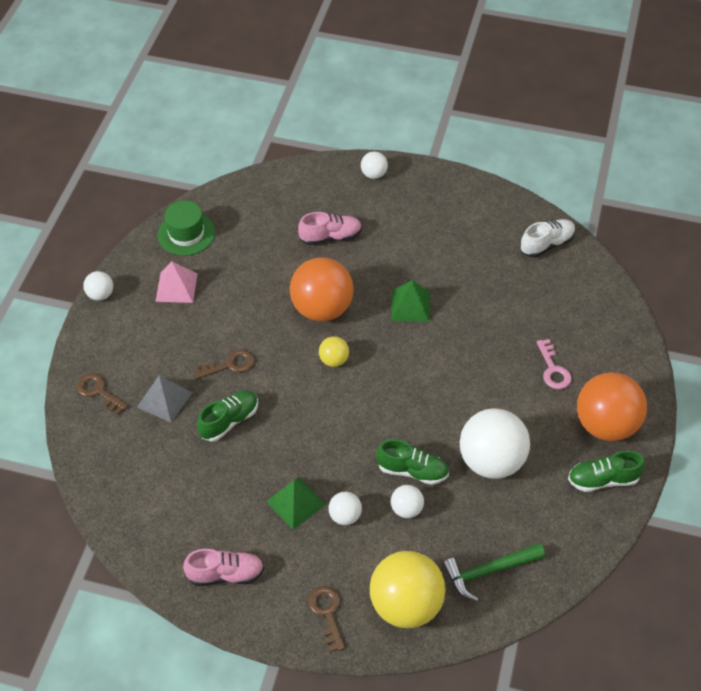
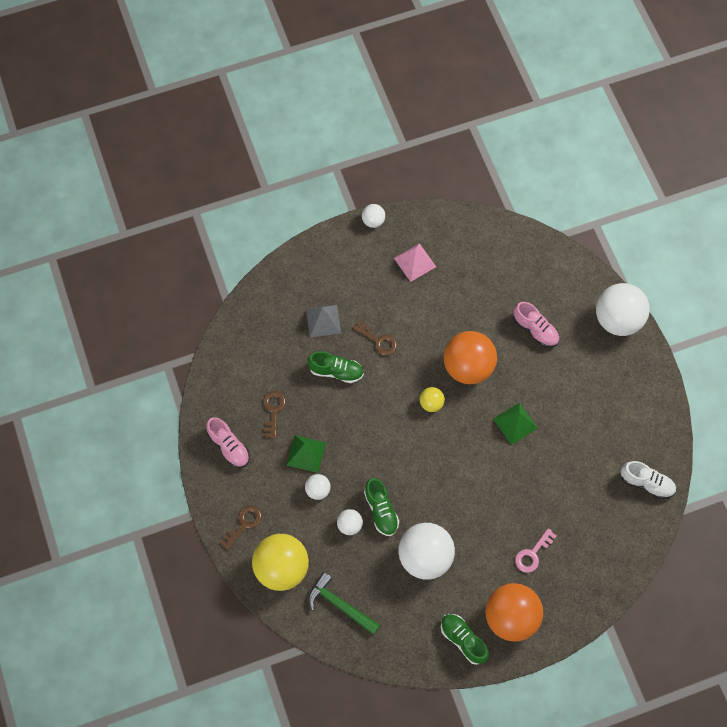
camera: 55 degrees right, 15 degrees up
(98, 392) = (300, 277): brown key -> brown key (273, 410)
(186, 234) = (464, 235): green hat -> none
(374, 174) = (617, 319): white ball -> white ball, size x2.13

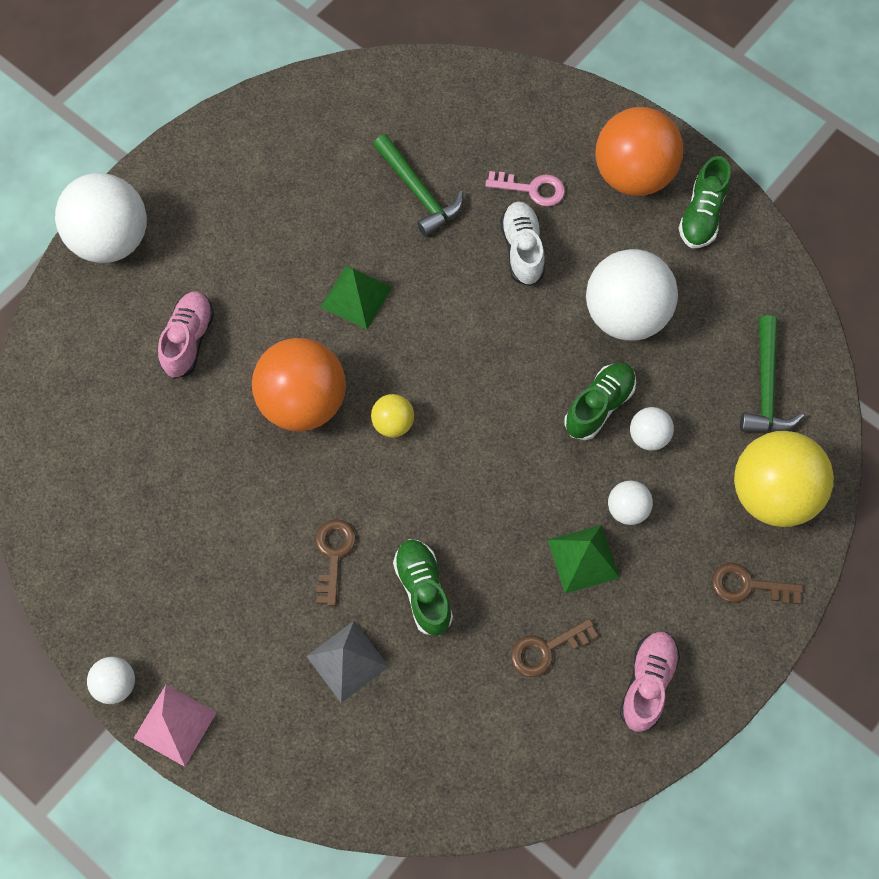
camera: 120 degrees left, 0 degrees up
(415, 262) = (162, 574): pink pyramid -> pink pyramid (175, 725)
(564, 490) = (418, 192): none -> green hammer
(646, 483) = (346, 103): white shoe -> white shoe (522, 250)

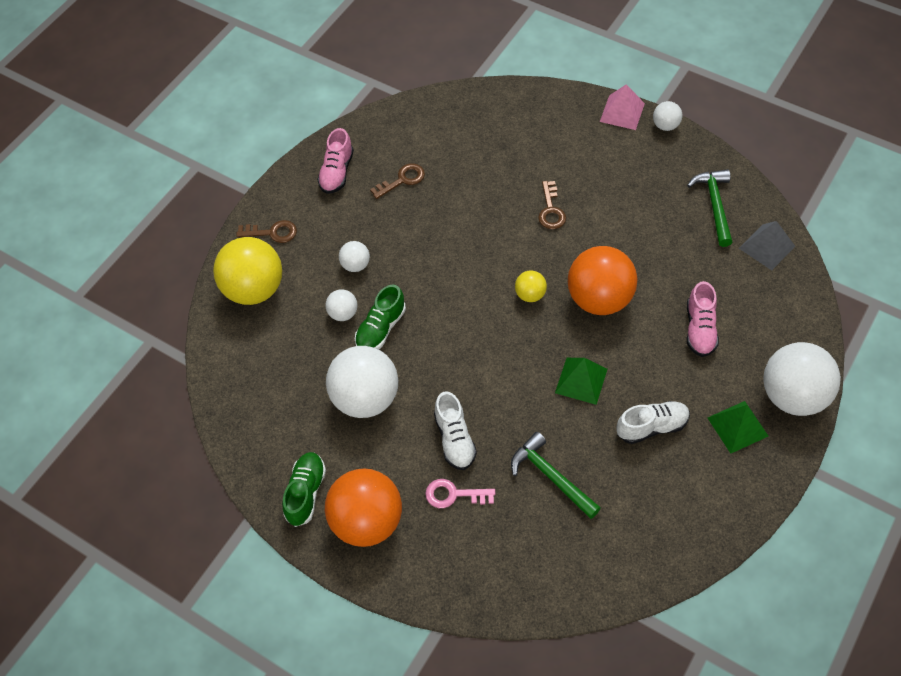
camera: 175 degrees right, 10 degrees down
(288, 229) = (652, 427): none -> white shoe
(347, 661) = (526, 157): grey pyramid -> grey pyramid (767, 247)
(423, 590) = (487, 199): green shoe -> none
(583, 558) = (383, 232): green pyramid -> green pyramid (737, 426)
(766, 387) = (255, 360): green hammer -> green hammer (714, 205)

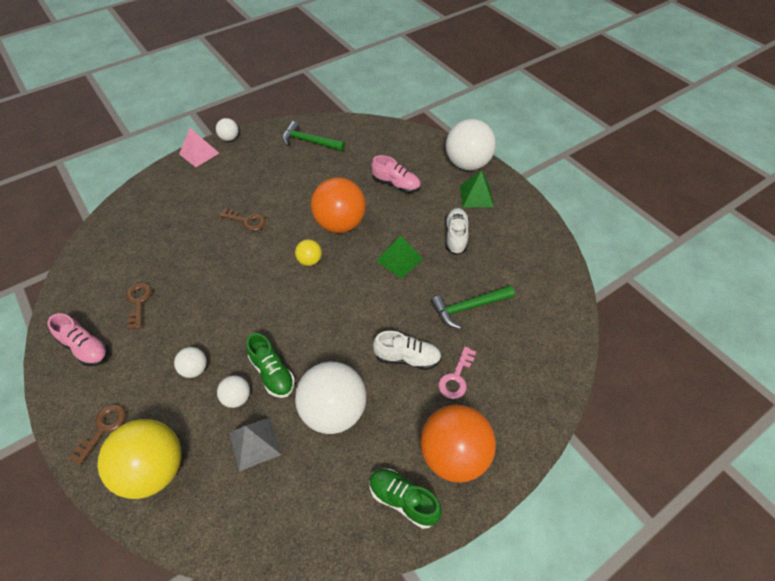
camera: 70 degrees left, 5 degrees down
(767, 247) = (357, 132): grey pyramid -> grey pyramid (255, 443)

